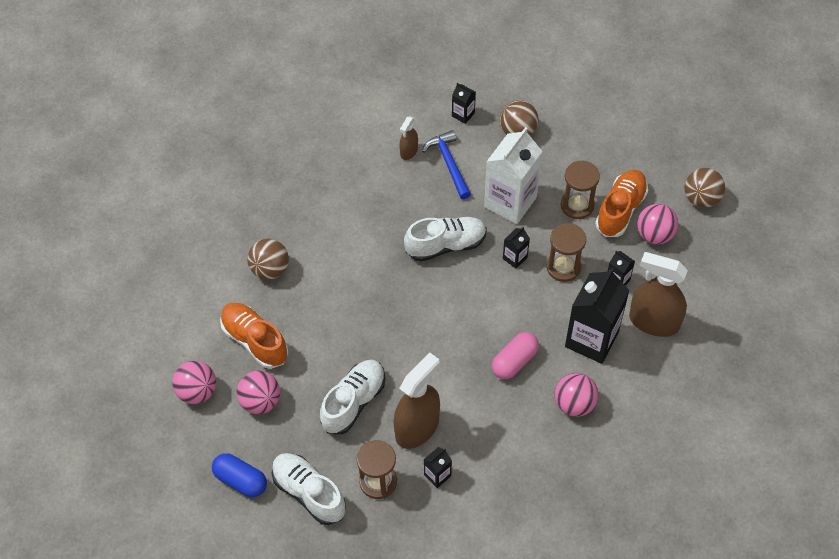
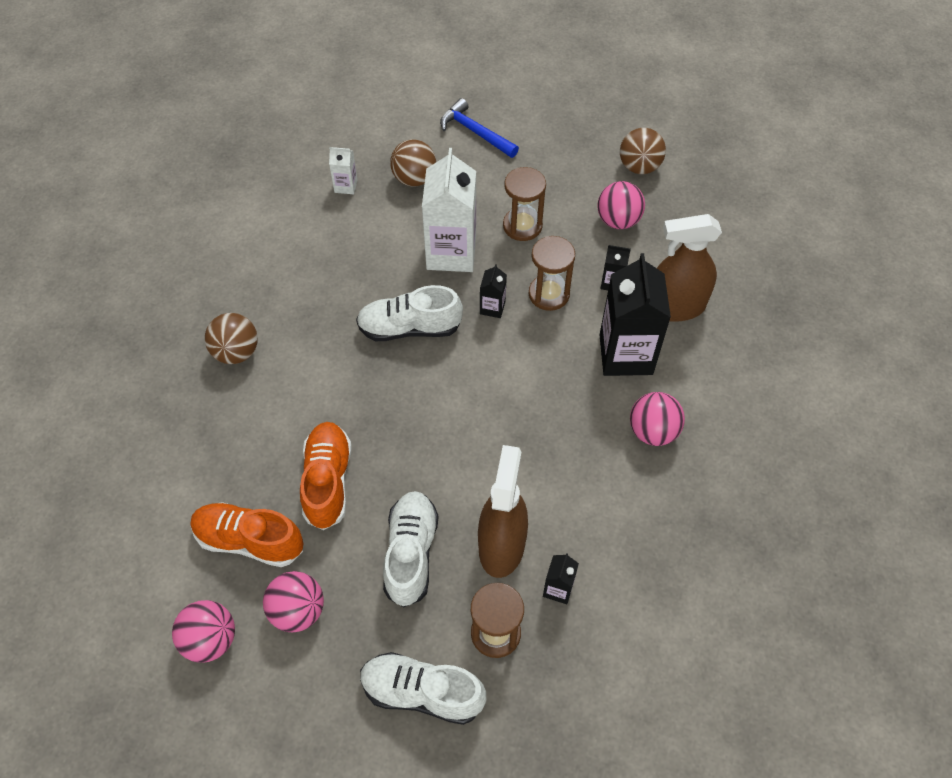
camera: 30 degrees left, 0 degrees up
(240, 480) = (328, 723): blue capsule -> none
(270, 269) = (221, 448): brown ball -> brown ball (236, 352)
(409, 151) = (309, 248): brown spray bottle -> none
(445, 245) = (410, 328): white shoe -> white shoe turned 135 degrees counterclockwise
(449, 164) = (361, 242): blue hammer -> blue hammer (475, 132)
(463, 114) = (346, 186): black carton -> white carton
(514, 361) = (561, 417): pink capsule -> none
(620, 210) = (569, 211): orange shoe -> orange shoe (327, 481)

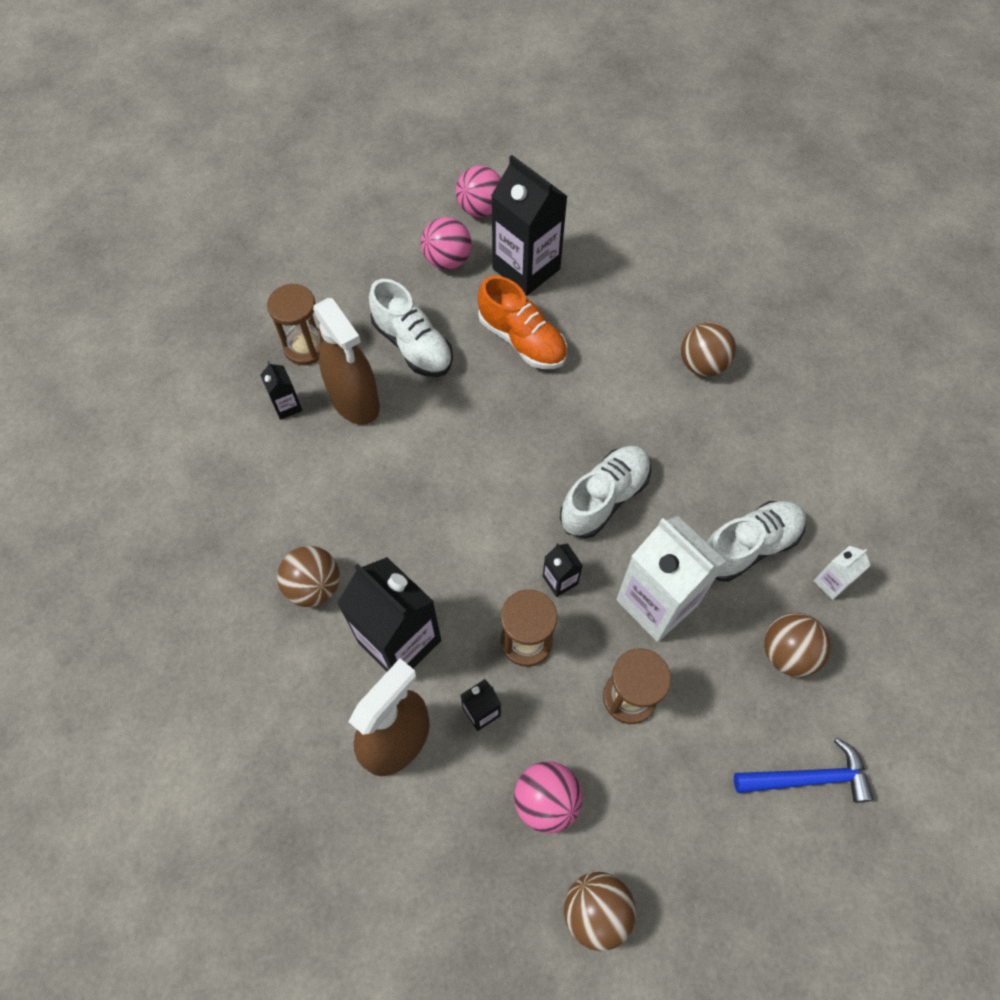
camera: 135 degrees right, 5 degrees up
(249, 540) = (526, 269): orange shoe -> black carton
(422, 692) = (321, 282): white shoe -> white shoe (748, 546)
(652, 431) = (314, 586): pink ball -> brown ball

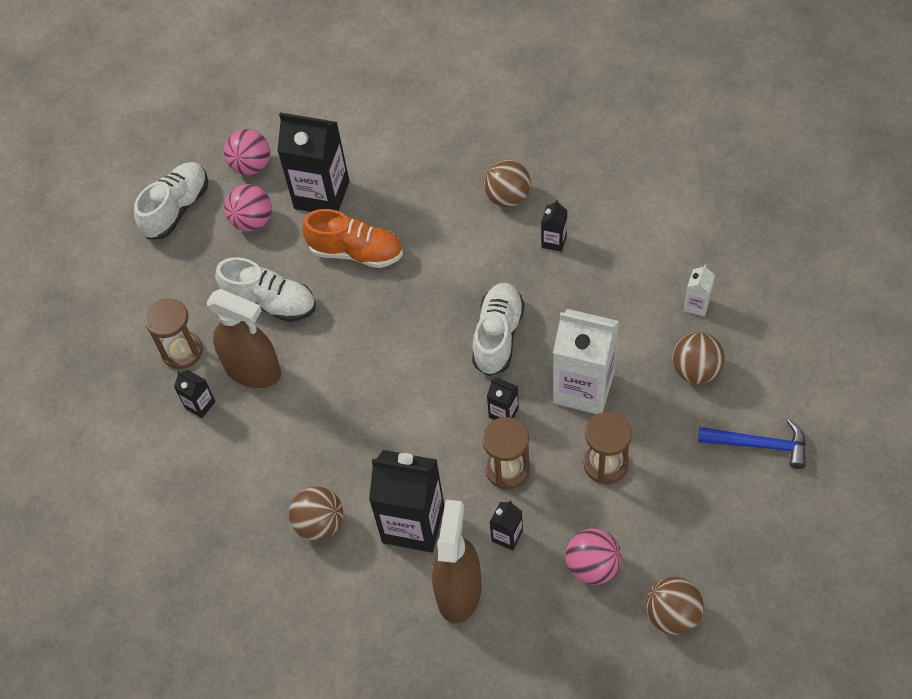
camera: 25 degrees left, 5 degrees down
(721, 433) = (554, 241): none -> black carton
(748, 546) = (624, 312): white shoe -> white shoe (177, 209)
(808, 778) = (759, 445): blue hammer -> blue hammer turned 45 degrees clockwise

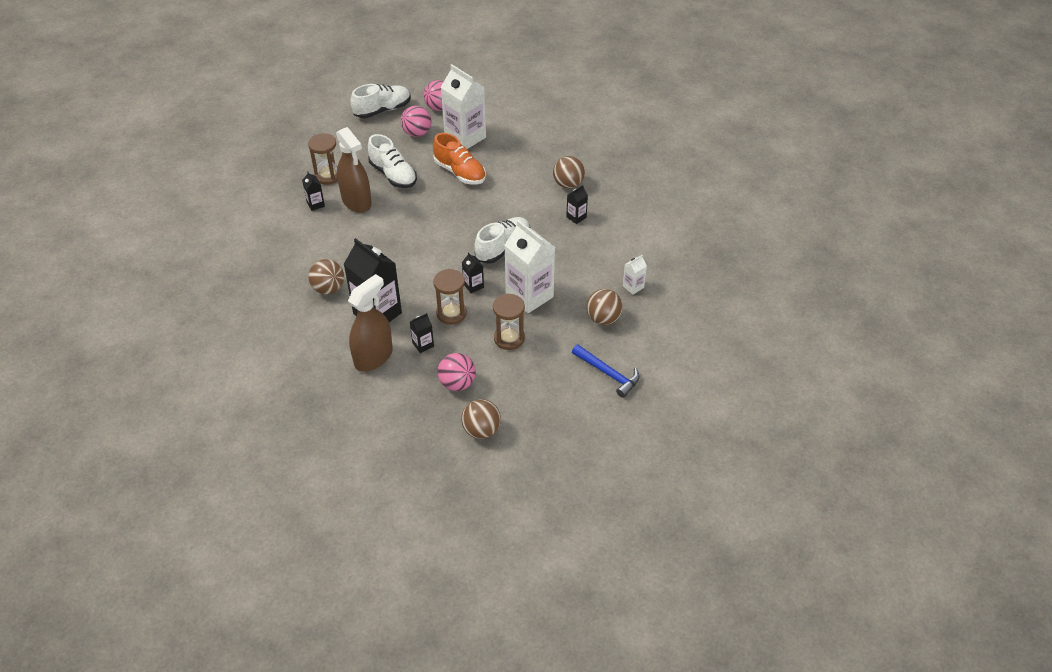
camera: 25 degrees right, 10 degrees down
(322, 195) = (465, 137): black carton -> white carton

